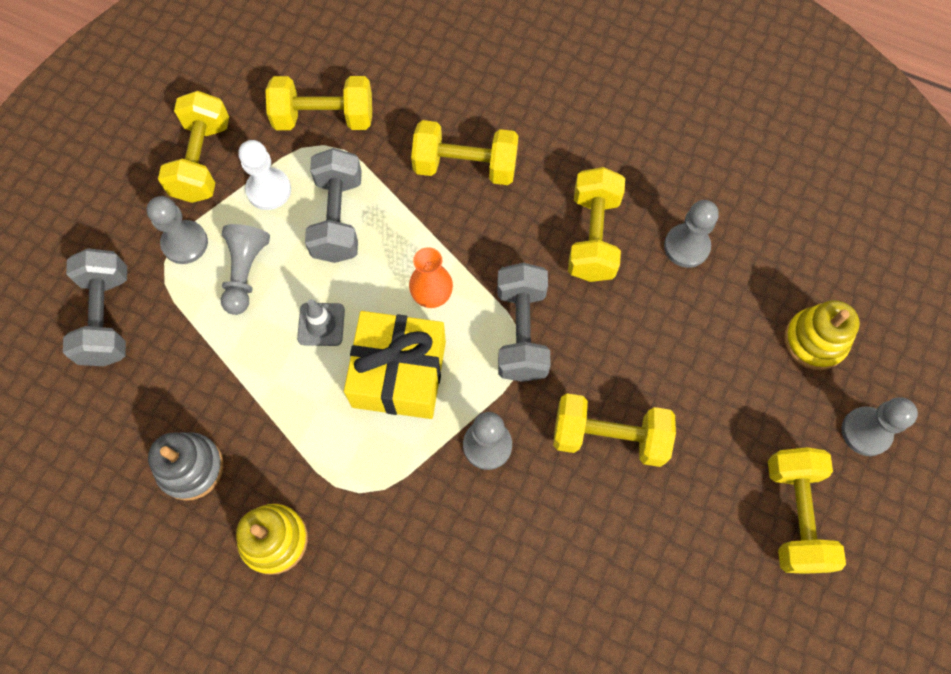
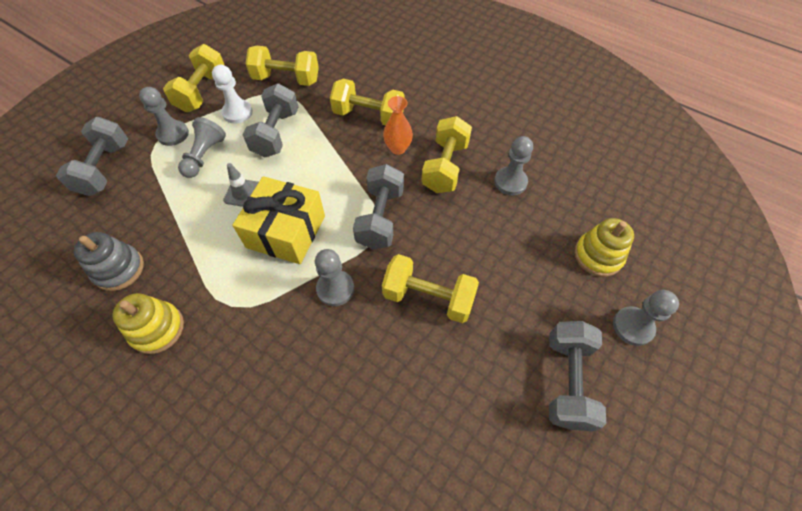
camera: 10 degrees right, 10 degrees down
(432, 296) = (324, 187): orange vase -> orange vase (398, 148)
(795, 515) = (567, 381): yellow dumbbell -> grey dumbbell

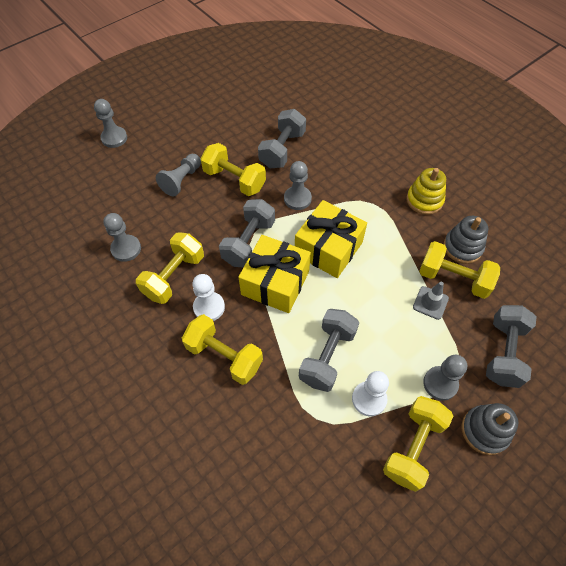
camera: 165 degrees left, 0 degrees up
(141, 111) = (484, 431): none -> grey stacking toy
(204, 156) = (402, 344): grey pawn -> grey pawn (181, 180)
(243, 193) = (363, 293): grey traffic cone -> grey traffic cone (430, 303)
(286, 79) = (307, 442): yellow dumbbell -> yellow dumbbell (453, 278)
(339, 183) = (275, 283): none -> yellow gift
(398, 148) = (209, 307): orange vase -> white pawn
(567, 381) = (173, 123): grey dumbbell -> grey dumbbell (282, 150)
(598, 256) = (101, 180): yellow stacking toy -> none

